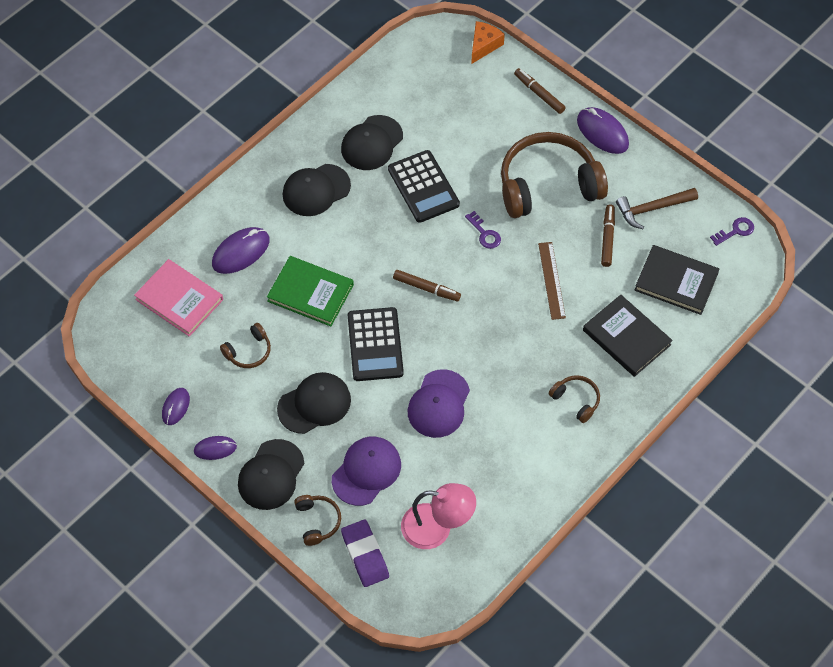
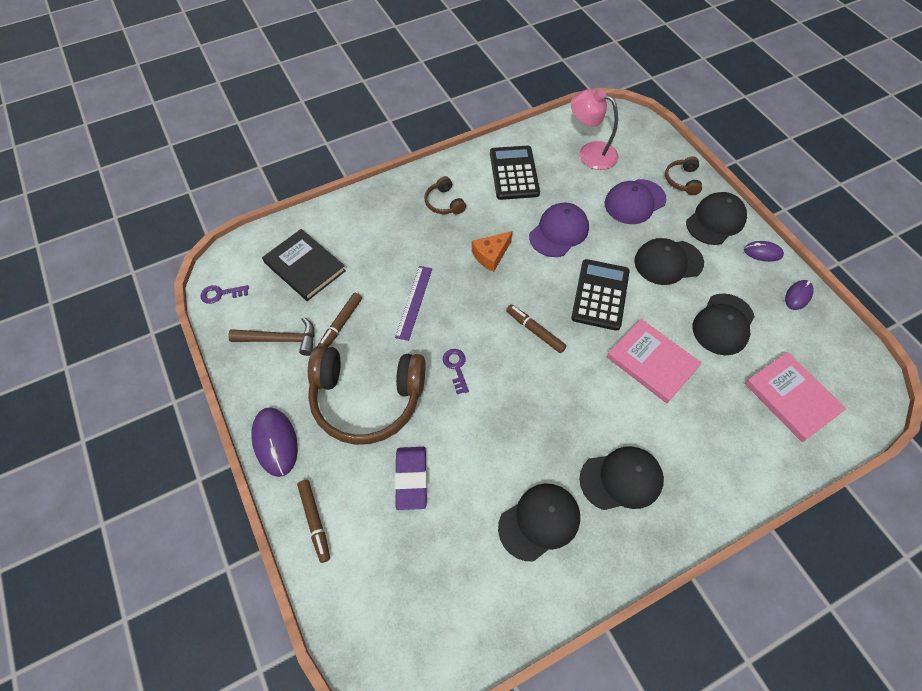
camera: 160 degrees left, 0 degrees up
(241, 252) = (720, 430): purple mouse -> none
(248, 351) = (723, 324): brown headphones -> black cap
(310, 293) = (651, 362): green book -> pink book
(365, 555) = (650, 151): purple eraser -> purple eraser (411, 479)
(423, 187) = (499, 442): black calculator -> black calculator (514, 173)
(484, 45) = (343, 627): orange cheese -> orange cheese (491, 255)
(551, 280) = (414, 302): brown ruler -> purple ruler
(626, 337) = (376, 235): black book -> none

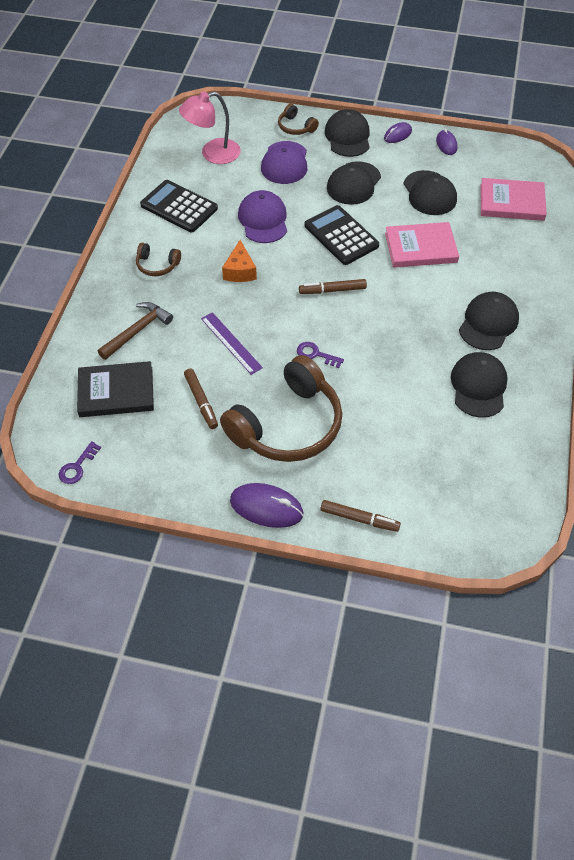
camera: 50 degrees left, 5 degrees down
(280, 339) = (172, 450): brown hammer -> brown hammer (137, 331)
(411, 479) = (380, 438): purple eraser -> none

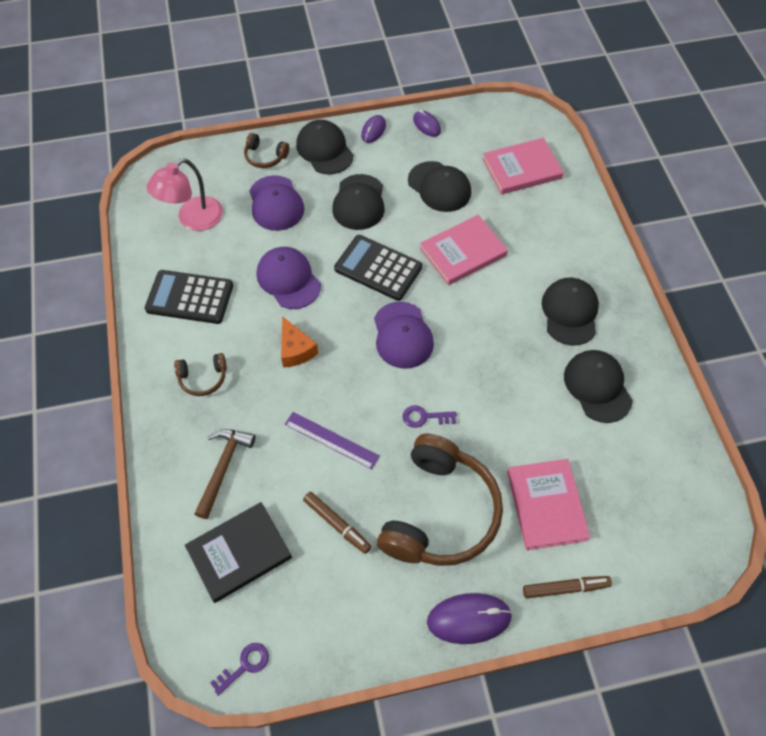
camera: 25 degrees left, 5 degrees up
(77, 467) = (245, 665): purple key -> purple key turned 135 degrees counterclockwise
(332, 290) = (402, 335): brown marker -> purple cap
(379, 454) = (546, 505): none -> pink book

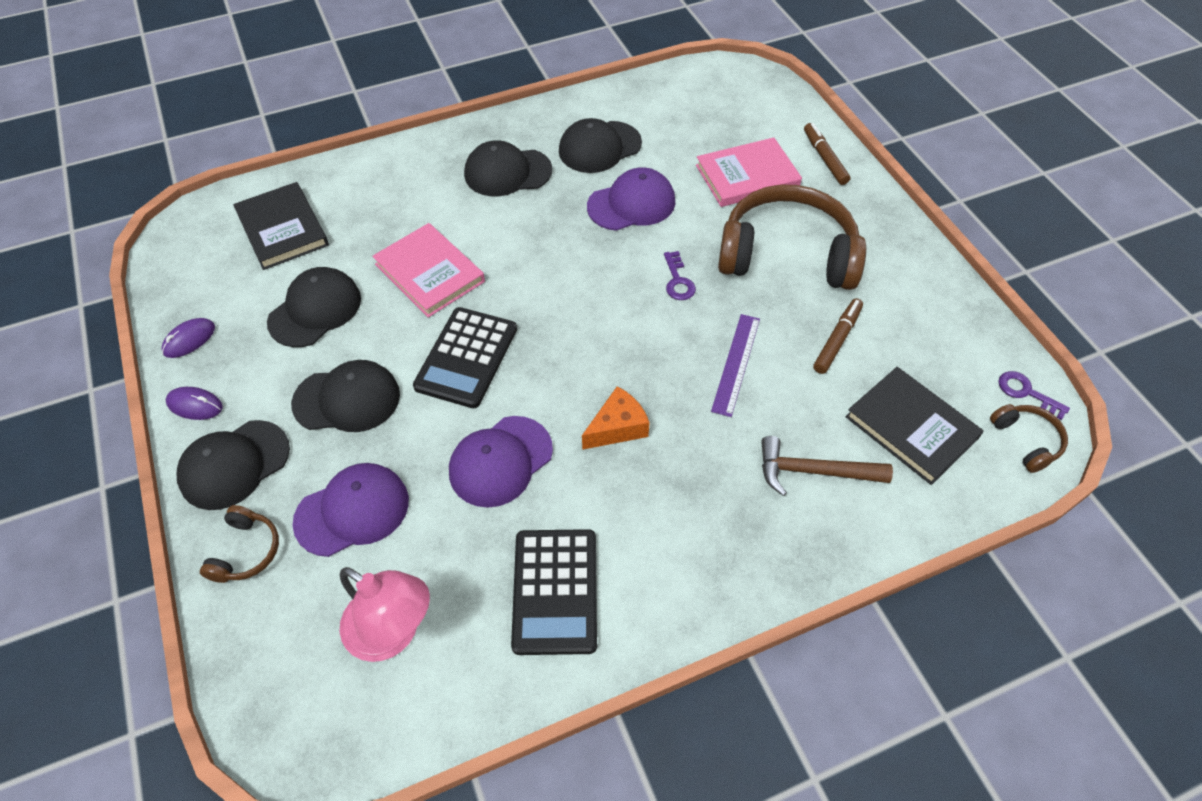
camera: 100 degrees left, 5 degrees down
(203, 378) = (691, 532): brown headphones -> brown headphones (1026, 441)
(402, 335) = (570, 316): purple cap -> purple cap (631, 204)
(469, 619) = (886, 221): purple mouse -> none
(522, 169) = (282, 229): pink book -> black book

